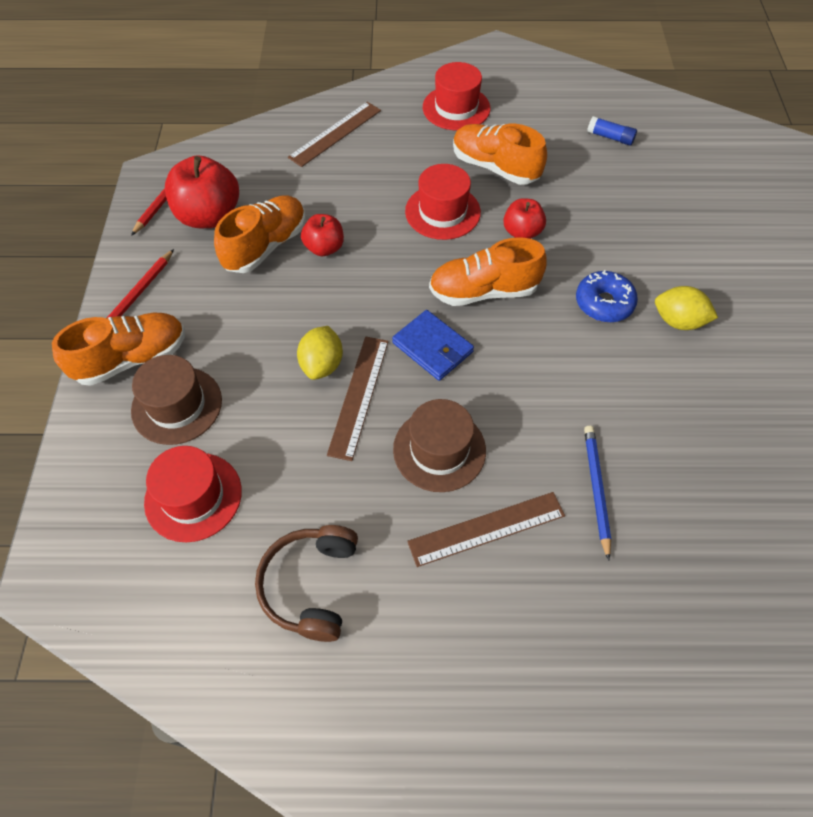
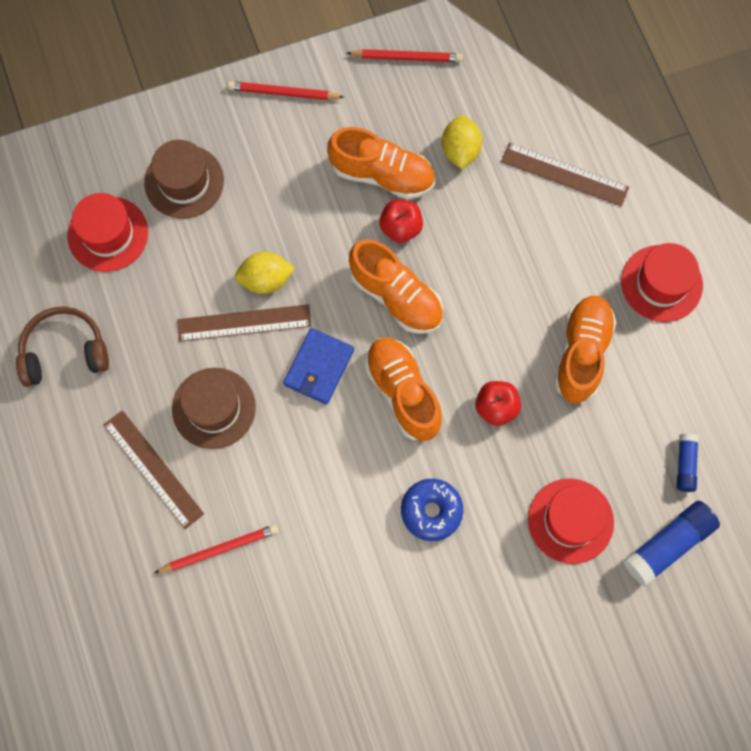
camera: 70 degrees right, 15 degrees up
(132, 358) = (216, 123): orange shoe -> orange shoe (396, 296)
(209, 216) = (399, 107): red apple -> none
(442, 212) = (493, 321): red hat -> red hat (570, 521)
(596, 489) = (219, 549): blue pencil -> red pencil
(673, 165) = (668, 544): none -> blue glue stick
(678, 321) = (435, 588): yellow lemon -> yellow lemon (460, 150)

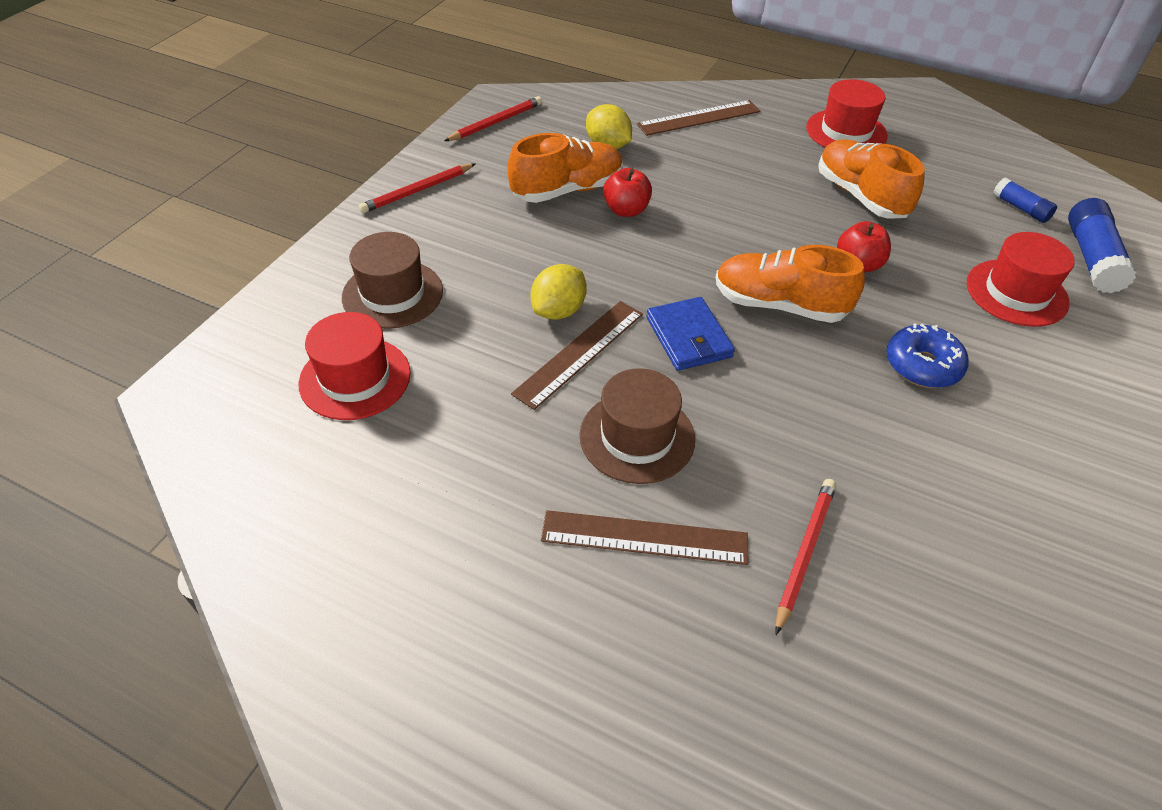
camera: 45 degrees left, 25 degrees down
(64, 352) = (417, 509): brown headphones -> none
(396, 296) = (683, 251): orange shoe -> none

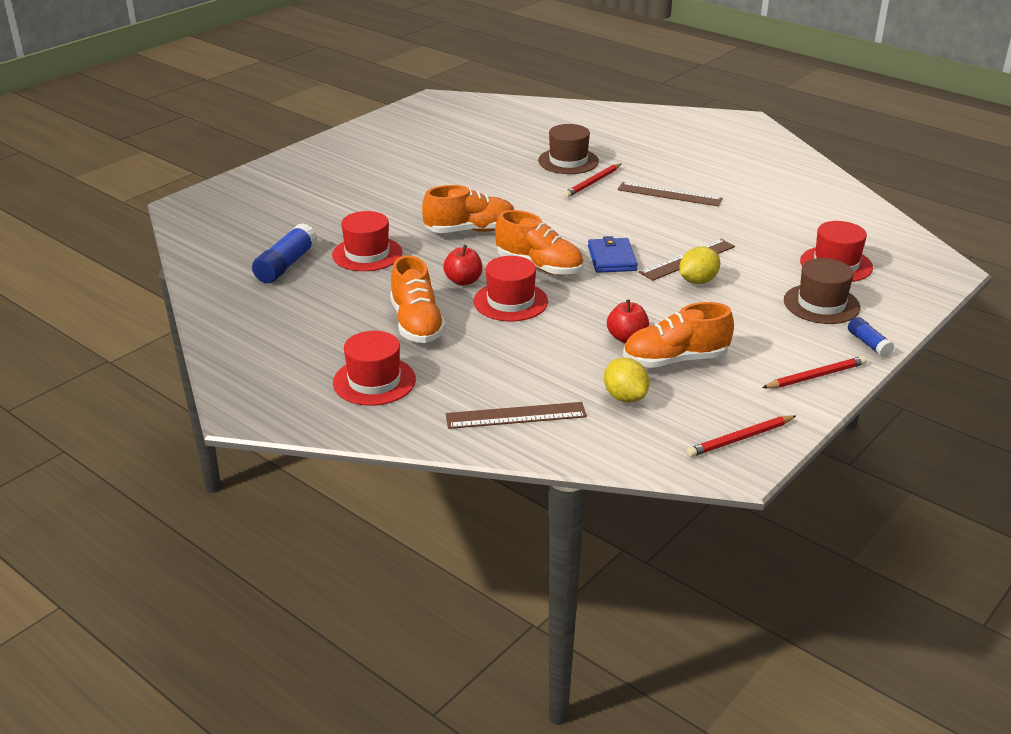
camera: 165 degrees left, 15 degrees down
(637, 437) = (662, 223): brown hat -> brown hat (568, 161)
(780, 241) = (510, 301): none -> red hat
(922, 365) = (470, 230): blue donut -> orange shoe
(1020, 208) = (293, 300): blue glue stick -> blue glue stick (868, 344)

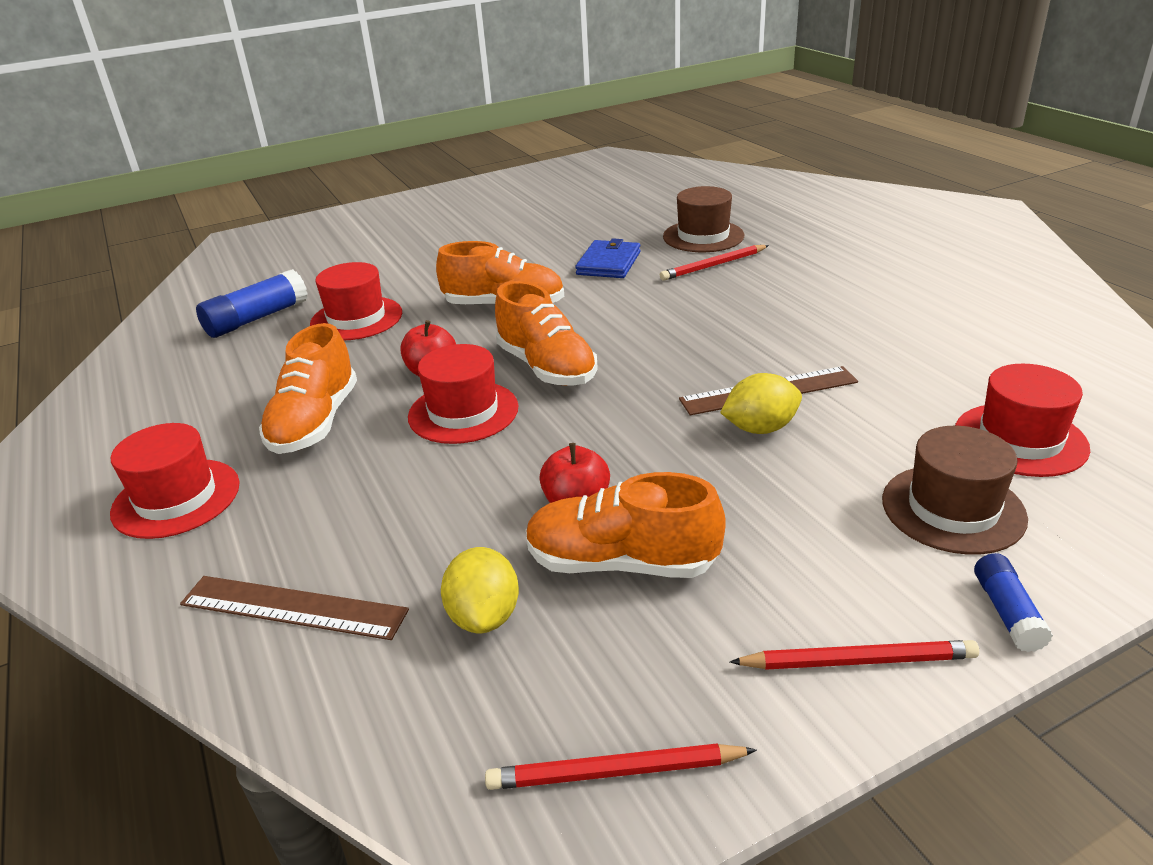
camera: 25 degrees right, 0 degrees up
(611, 258) = (656, 371): blue wallet -> blue wallet (608, 263)
(669, 194) = (809, 293): brown ruler -> none

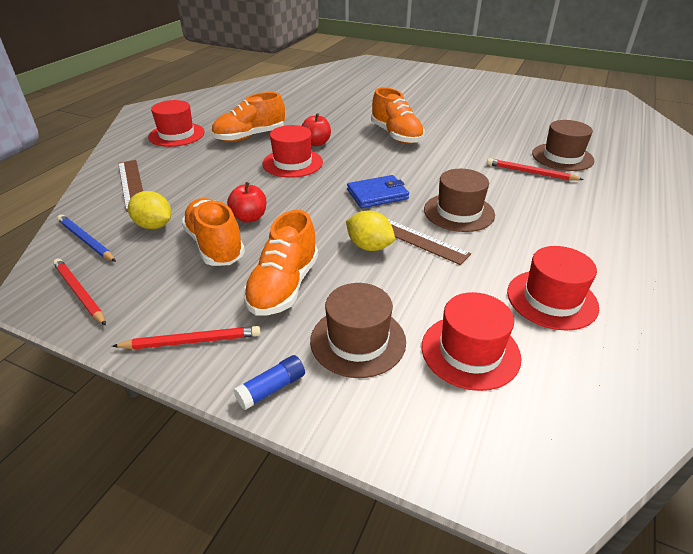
camera: 50 degrees right, 5 degrees up
(257, 319) = (311, 92): blue glue stick -> none
(356, 318) = (338, 110): red hat -> red hat (552, 299)
(437, 723) = (86, 240): none -> blue pencil
(484, 616) = (154, 226): yellow lemon -> yellow lemon turned 75 degrees clockwise
(547, 367) = (354, 167): orange shoe -> orange shoe (284, 286)
(608, 263) = (482, 143): blue wallet -> blue wallet (377, 194)
(748, 340) = (459, 212): none -> brown hat
(857, 661) = (191, 341): red pencil -> red pencil turned 60 degrees counterclockwise

